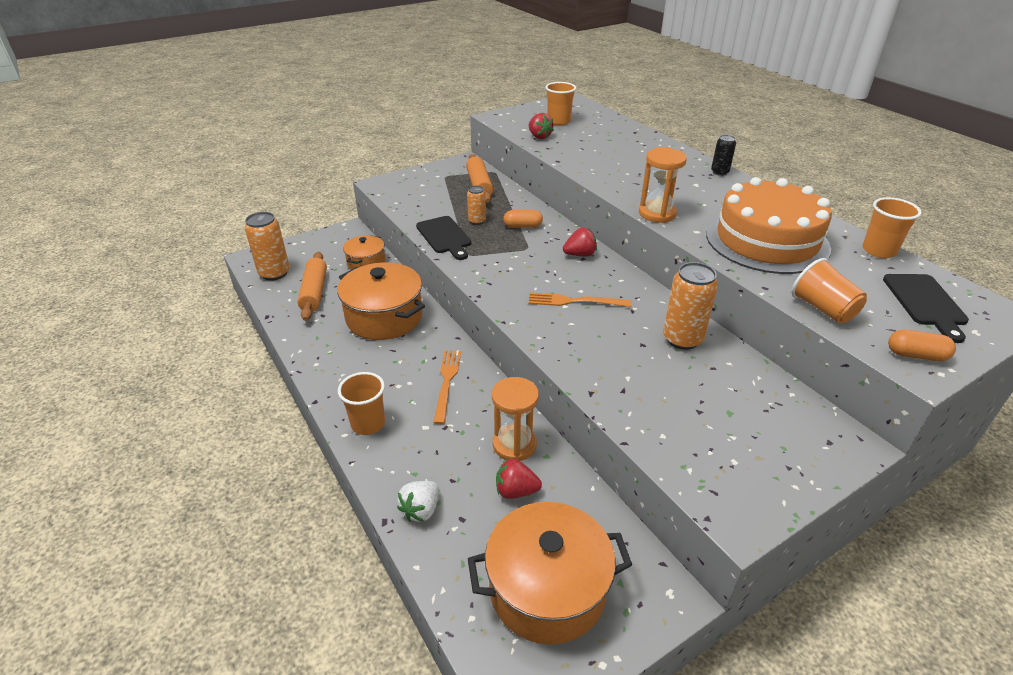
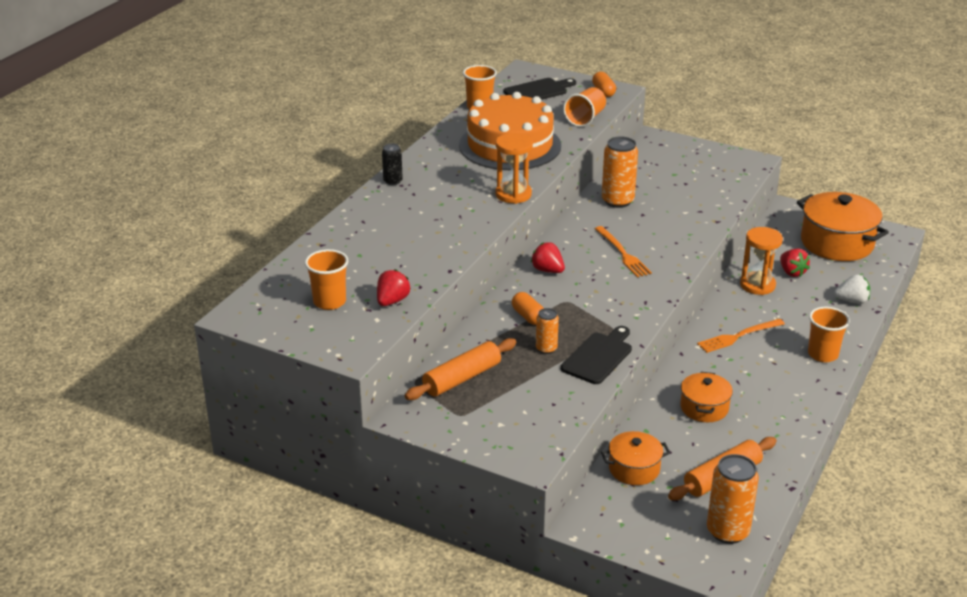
camera: 120 degrees left, 5 degrees down
(384, 317) = (704, 408): orange pot -> orange pot, size x0.56

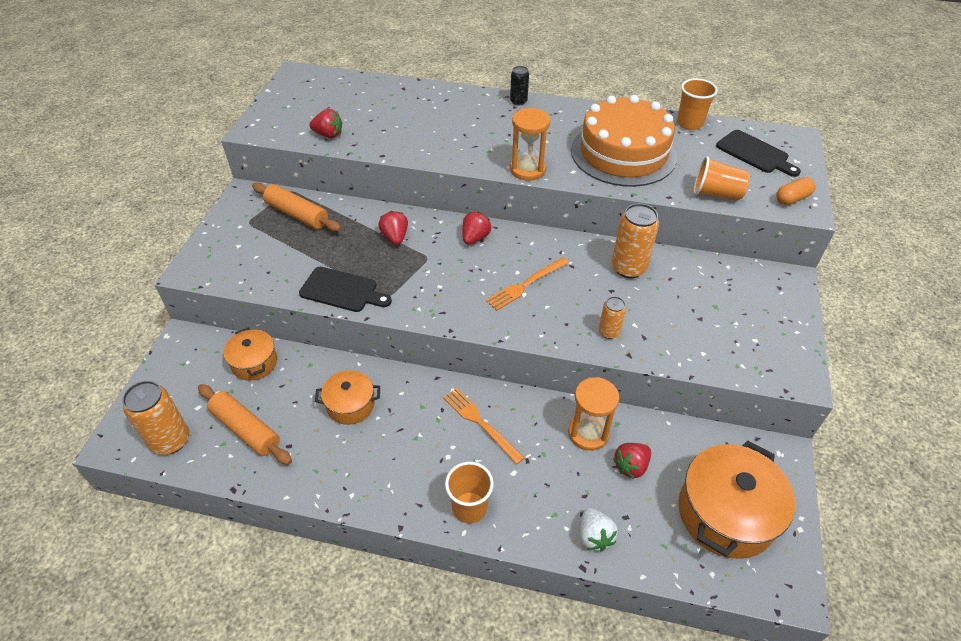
camera: 75 degrees right, 15 degrees up
(329, 302) = (321, 107): orange cup -> none
(528, 316) = (395, 237): orange capsule -> red strawberry
(546, 348) = (348, 255): orange can -> orange can (609, 332)

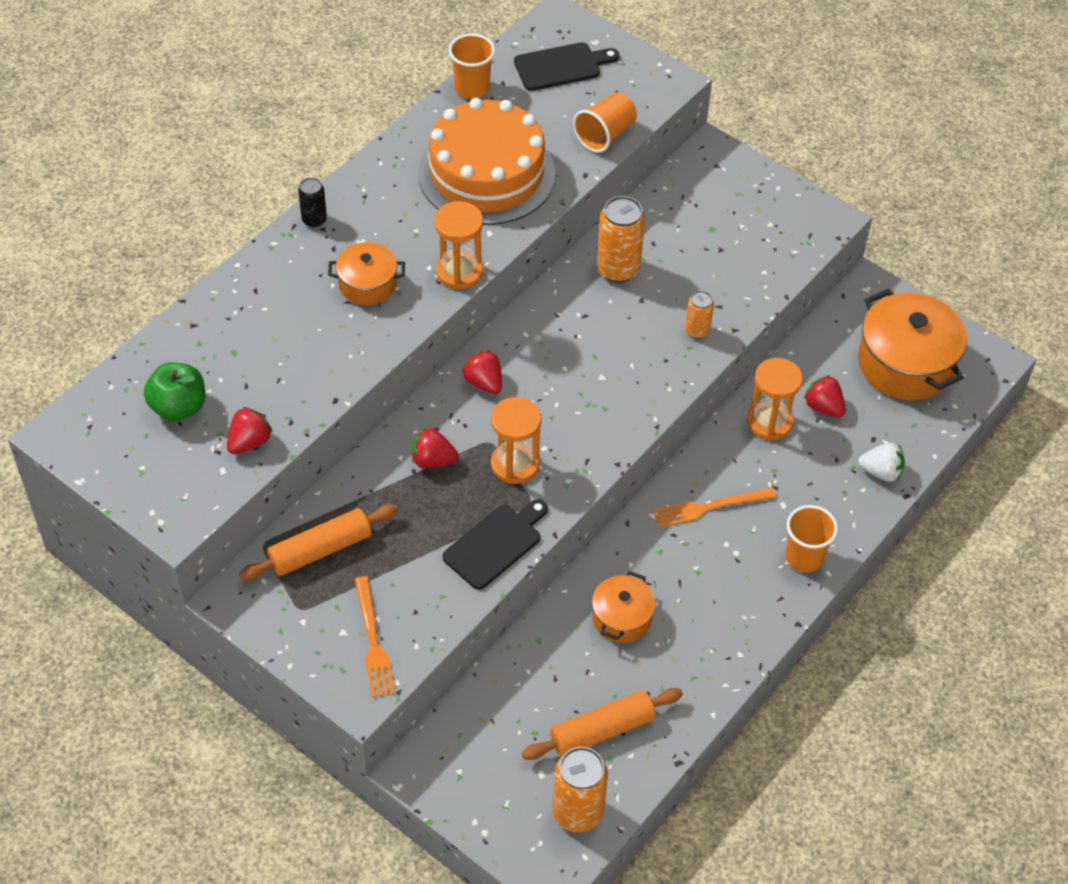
camera: 65 degrees left, 5 degrees up
(254, 363) = (503, 697): orange pot -> orange pot (367, 284)
(339, 103) = (178, 407): none -> green apple
(416, 276) = (515, 464): none -> orange hourglass
(526, 285) = (589, 369): orange fork -> orange fork (373, 641)
(631, 466) = (823, 407): red strawberry -> red strawberry turned 150 degrees clockwise
(792, 198) = (650, 82): orange capsule -> none

